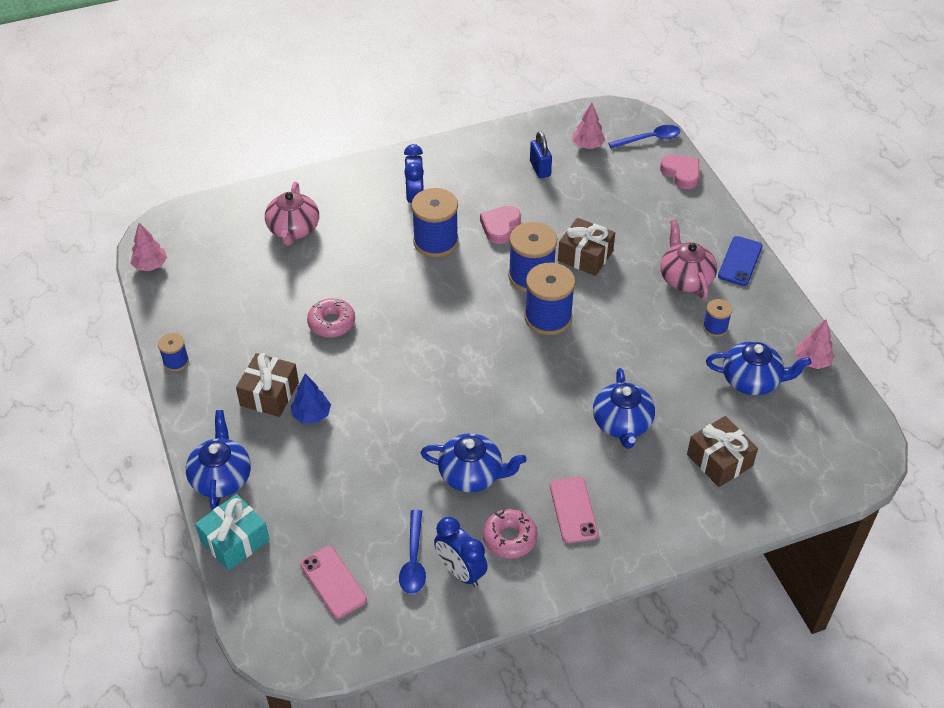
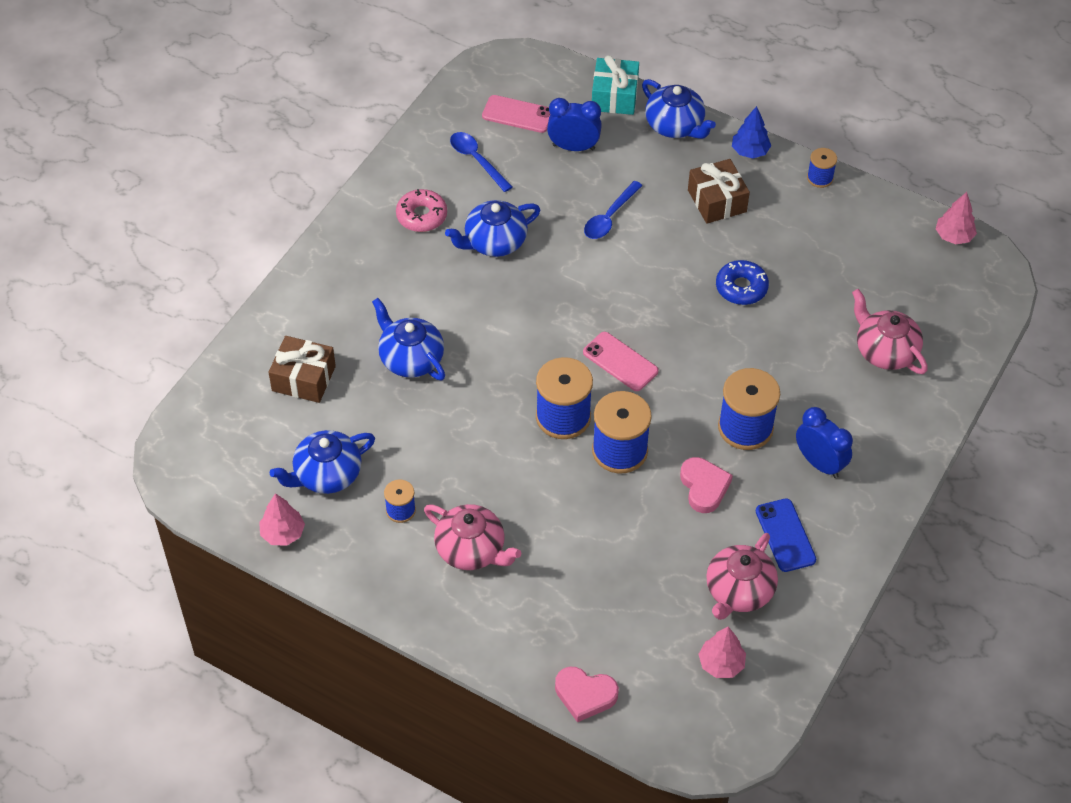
camera: 140 degrees right, 5 degrees up
(311, 415) = (665, 207): blue tree -> blue tree (750, 151)
(331, 323) = (741, 288): pink donut -> blue donut
(460, 571) = (436, 173): blue clock -> blue clock (573, 147)
(540, 169) = (738, 591): blue padlock -> pink teapot
(573, 510) = (391, 265): pink phone -> pink phone (620, 362)
(585, 256) = (590, 509): brown gift -> none
(649, 139) = (663, 725): blue spoon -> blue spoon (609, 217)
(740, 261) = (432, 610): blue phone -> blue phone (785, 535)

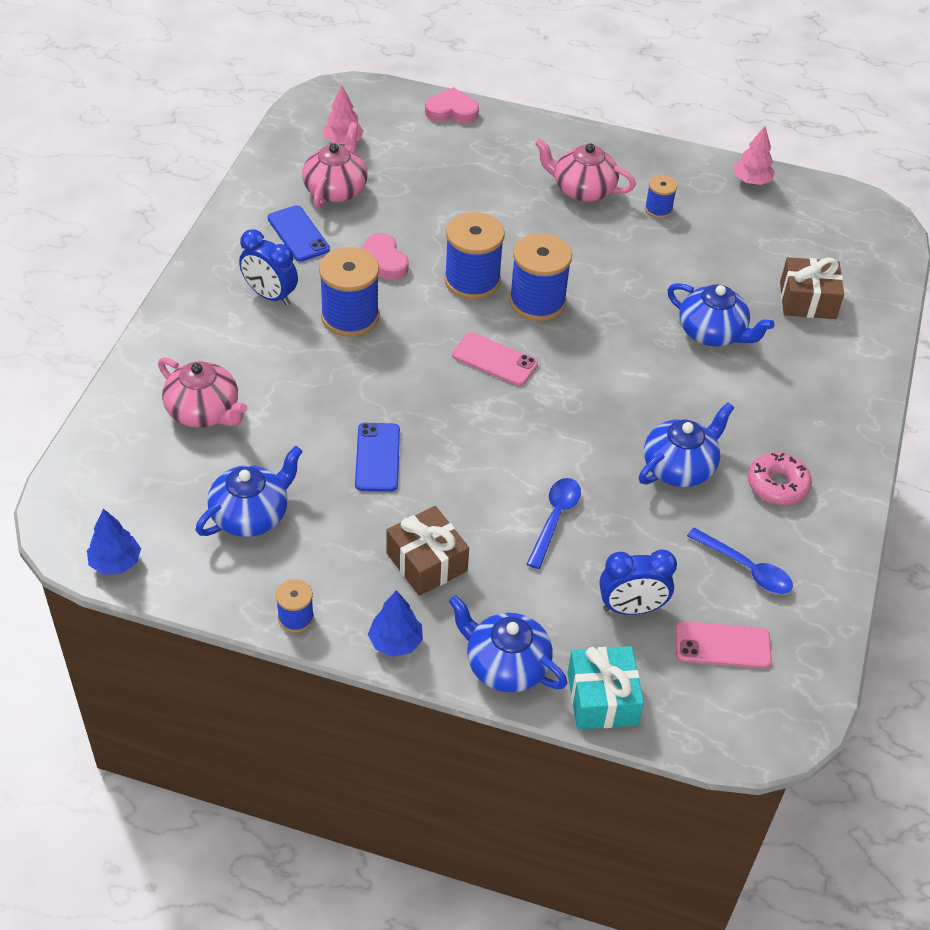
camera: 165 degrees right, 5 degrees down
(326, 474) = (739, 227): blue teapot -> blue teapot (251, 515)
(741, 288) = (377, 457): blue donut -> blue phone
(953, 236) = (115, 562): pink tree -> blue tree

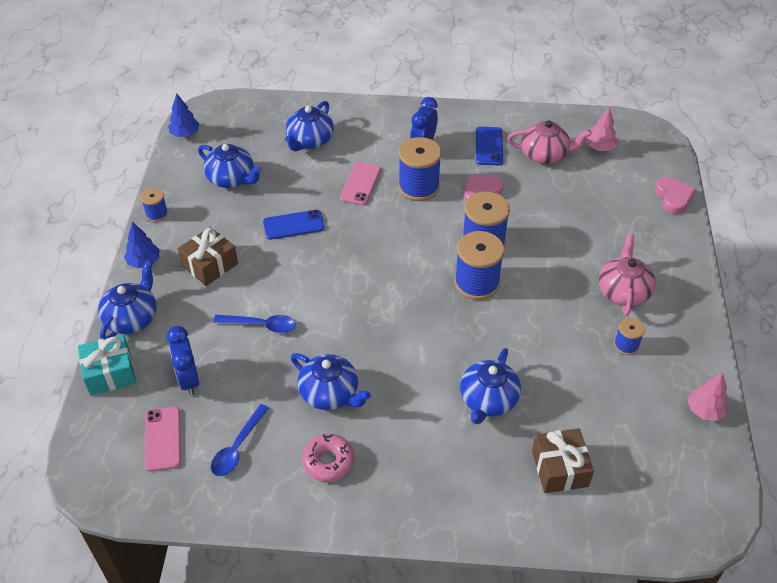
camera: 80 degrees right, 0 degrees up
(204, 412) = (309, 141): pink teapot -> blue teapot
(298, 234) = (489, 146): blue phone -> blue phone turned 45 degrees counterclockwise
(495, 359) = (405, 268): pink phone -> pink phone (360, 184)

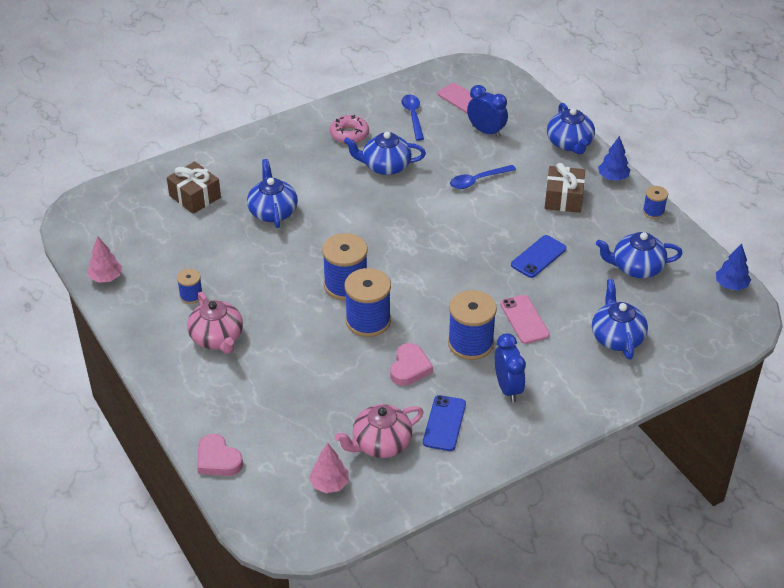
camera: 145 degrees right, 5 degrees down
(110, 373) = (540, 112): turquoise gift -> none
(489, 146) = (444, 423): blue phone -> blue phone turned 45 degrees clockwise

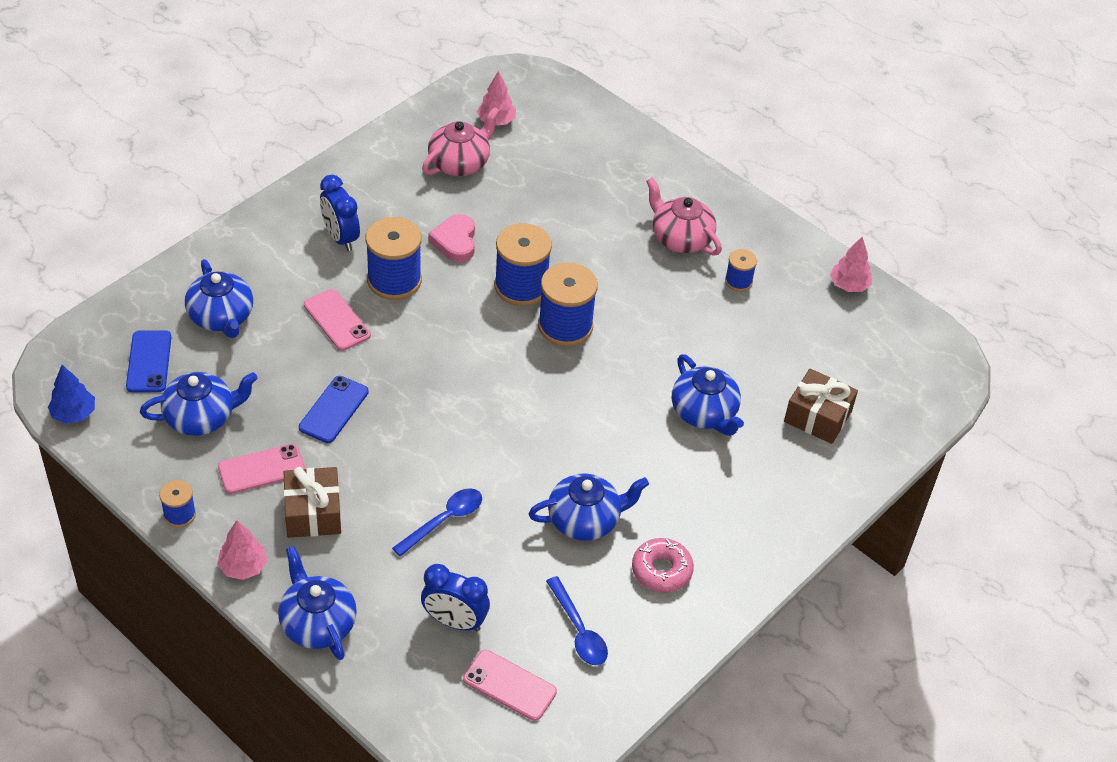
camera: 160 degrees right, 5 degrees up
(218, 459) = (612, 124): pink heart -> none
(444, 423) = (400, 192): blue phone -> blue phone (149, 362)
(595, 228) = (261, 469): none -> pink phone
(613, 177) = (243, 567): blue tree -> pink tree

